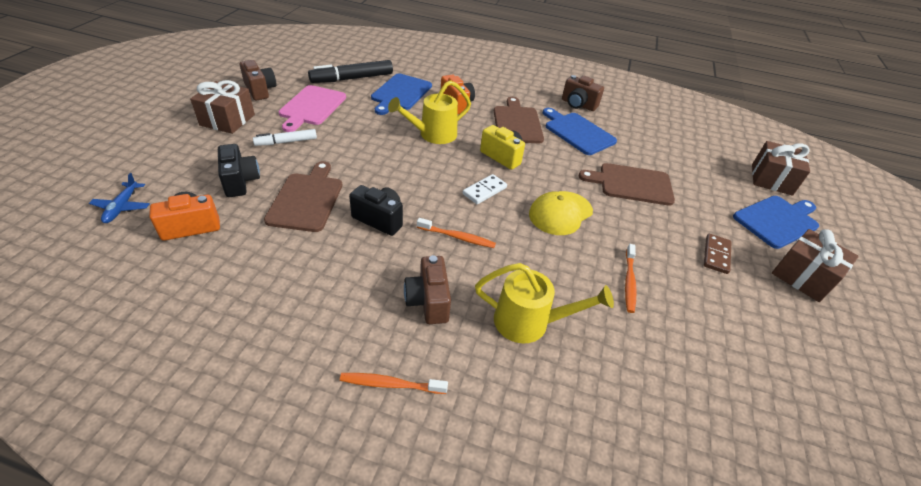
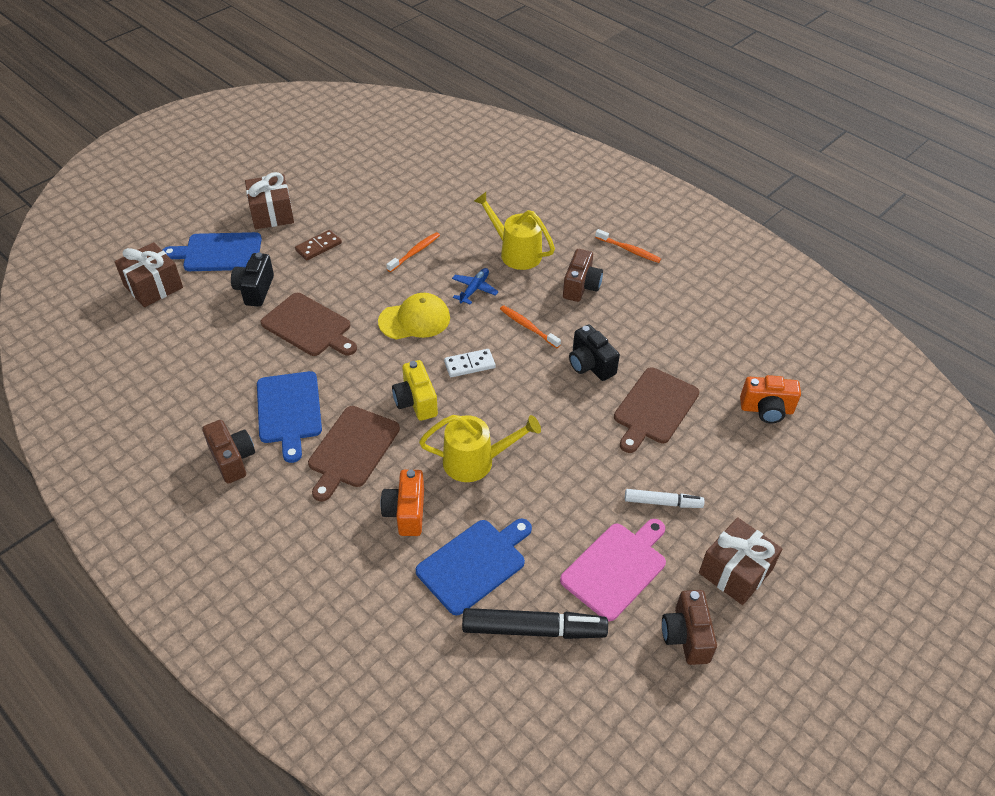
camera: 150 degrees left, 5 degrees up
(122, 207) = (836, 453): blue plane -> blue plane (474, 289)
(240, 181) = (720, 453): black camera -> black camera (255, 290)

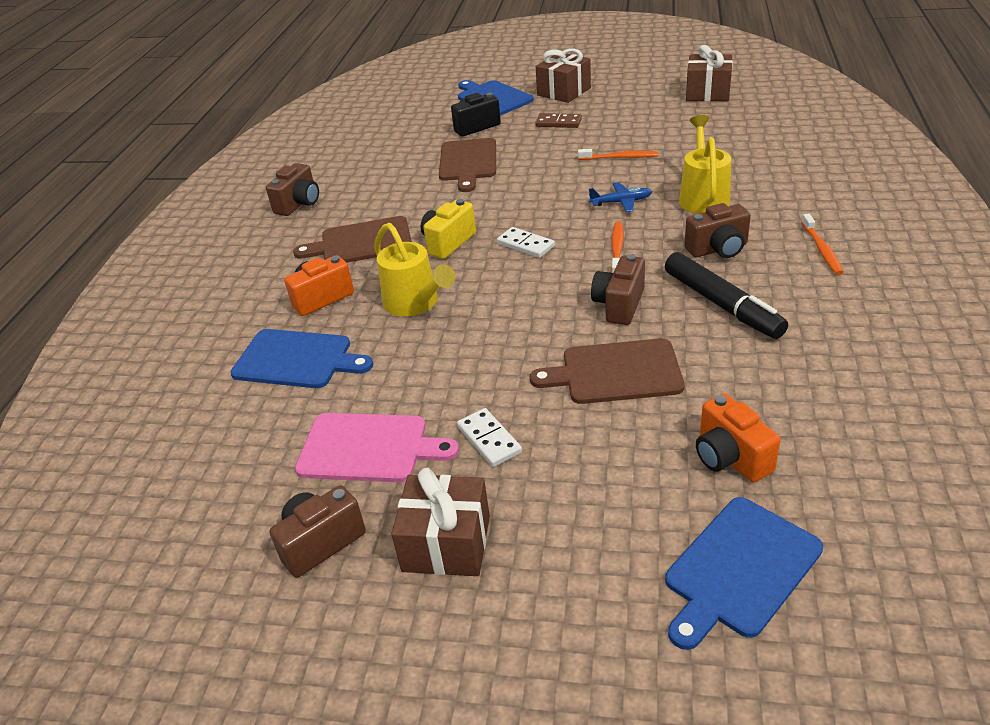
camera: 60 degrees right, 10 degrees down
(153, 286) = (426, 98): brown gift -> brown gift (707, 93)
(289, 411) = (371, 199): blue cutting board -> blue cutting board (739, 570)
(414, 320) = (540, 196): yellow cap -> none
(533, 629) = (249, 429): black marker -> black marker (722, 304)
(590, 365) = (619, 305): black camera -> brown camera
(662, 502) = (489, 440): white marker -> white domino

